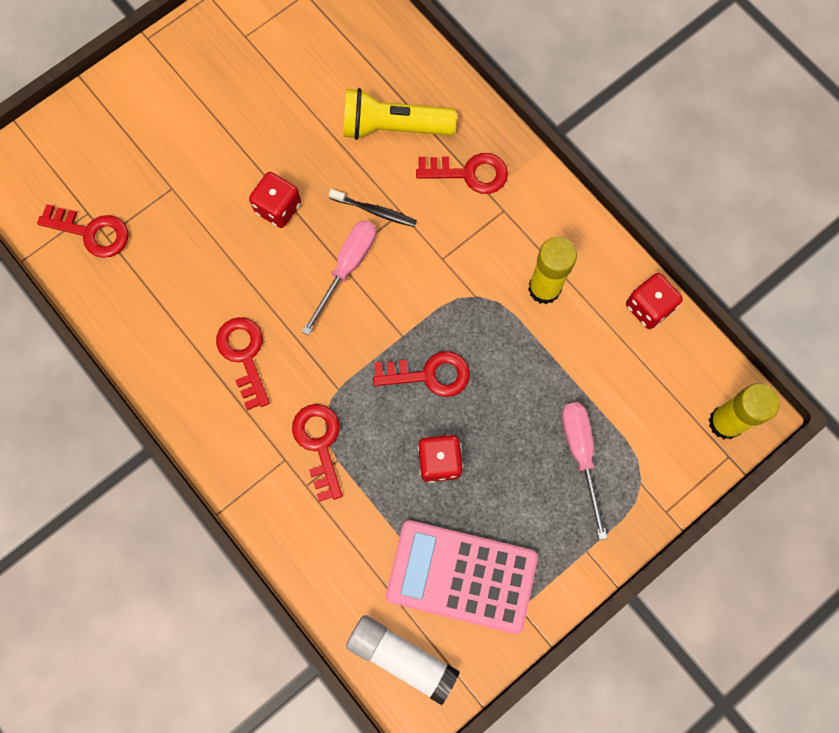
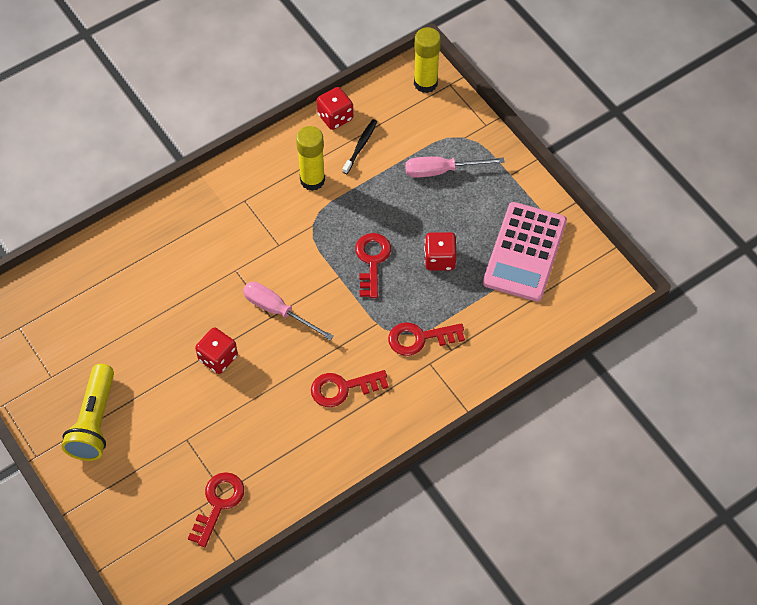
camera: 85 degrees left, 15 degrees down
(374, 211) = (231, 288): black toothbrush -> black toothbrush (360, 146)
(393, 127) = (159, 270): yellow flashlight -> yellow flashlight (94, 421)
(402, 657) = (580, 294): white glue stick -> none
(469, 173) = (209, 220): red key -> none

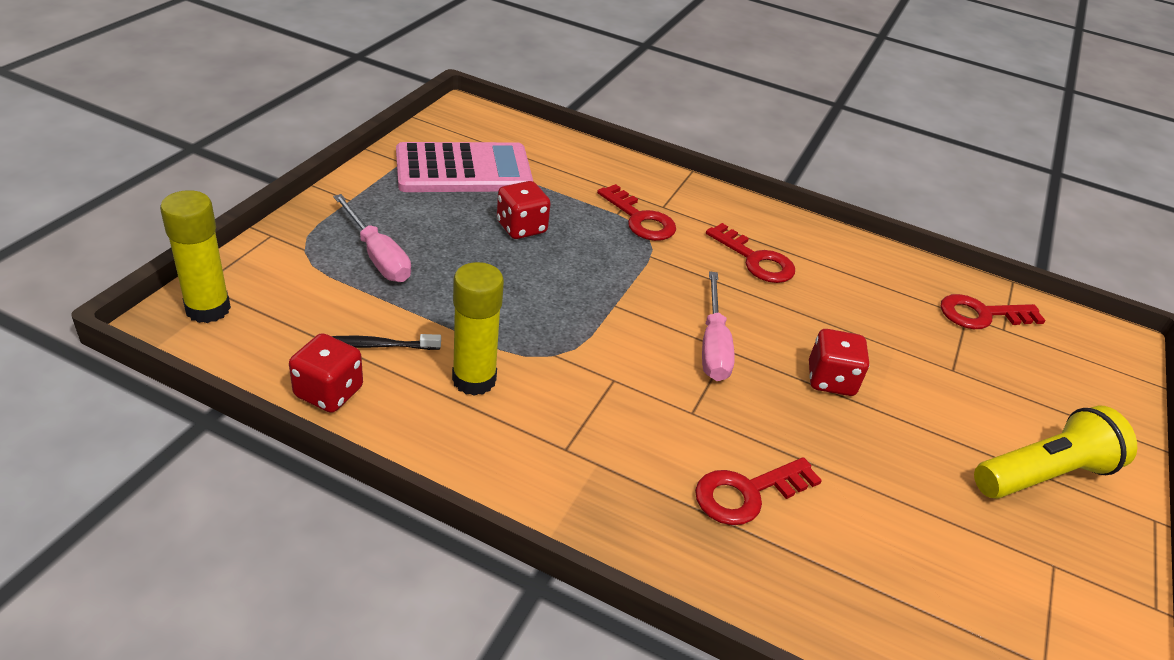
camera: 125 degrees left, 20 degrees down
(372, 261) = (567, 281): red key -> red key (747, 493)

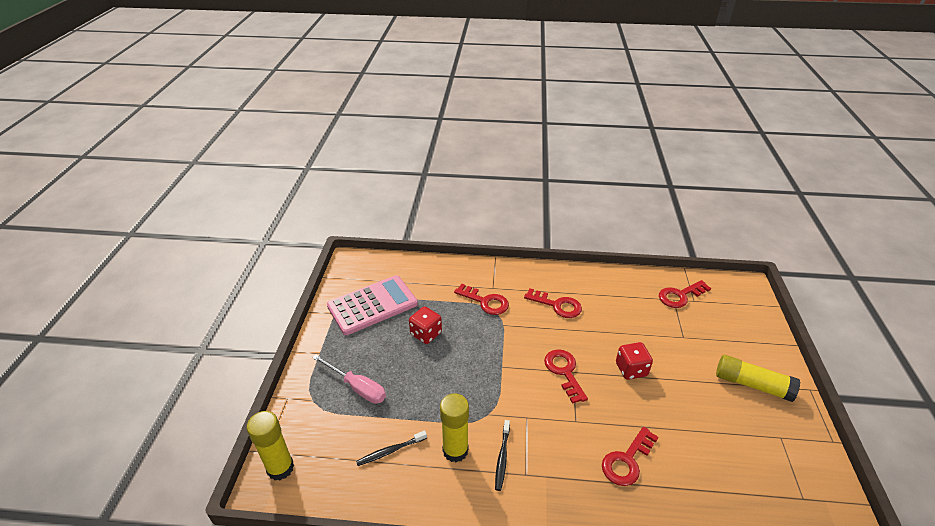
camera: 15 degrees left, 0 degrees up
(329, 392) = (382, 495): red dice -> none
(541, 414) = (502, 457): none -> black toothbrush
(713, 345) = (564, 372): pink screwdriver -> red key
(1043, 474) = (752, 384): yellow flashlight -> yellow glue stick

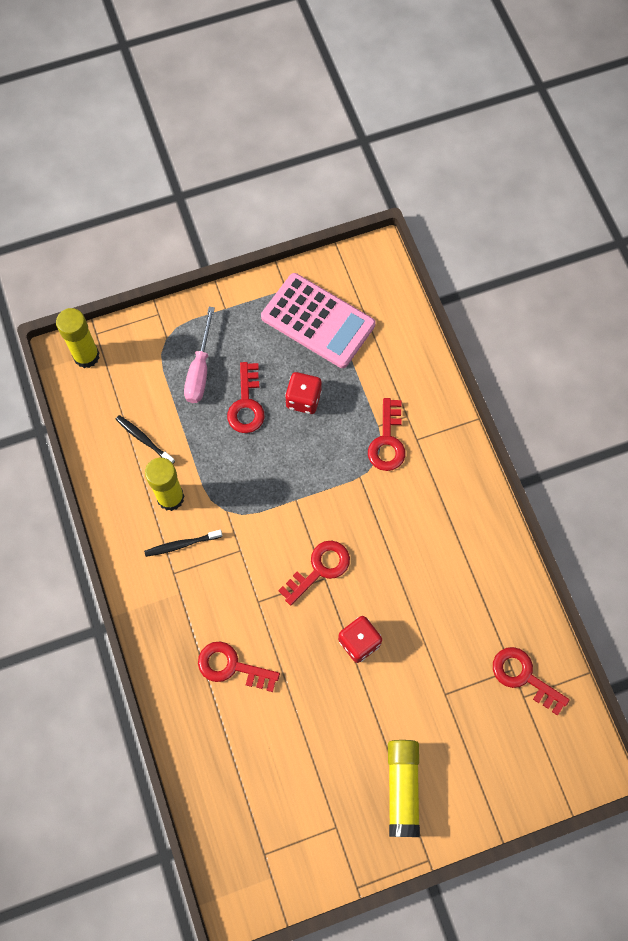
camera: 65 degrees right, 30 degrees up
(557, 305) = (424, 527): red key -> red key (246, 404)

